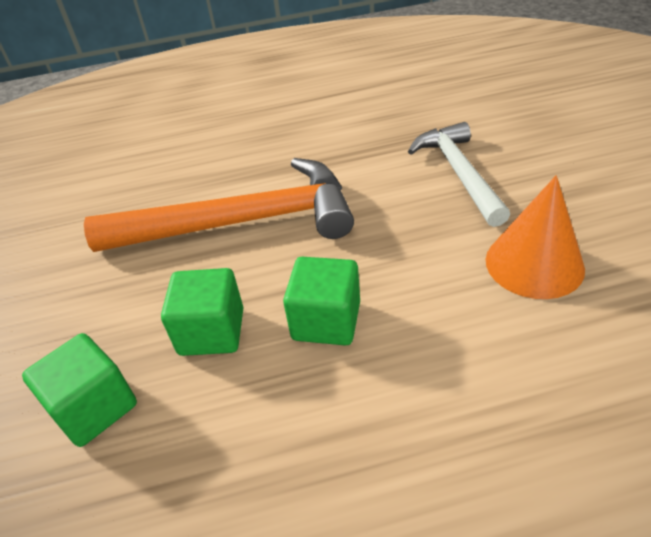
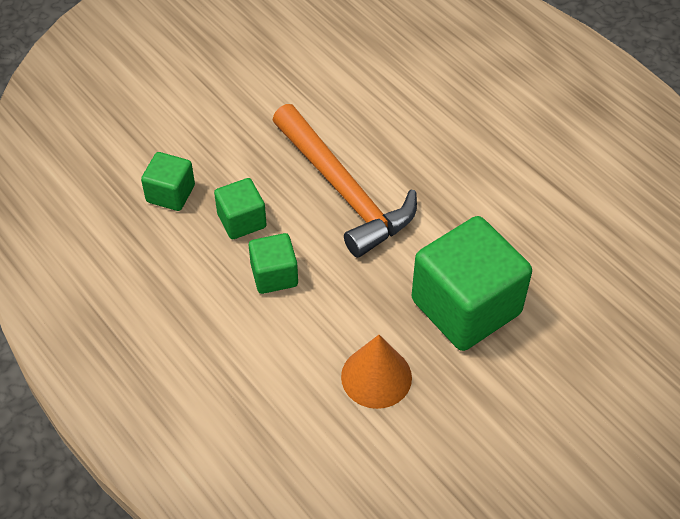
camera: 60 degrees right, 10 degrees up
(458, 172) = (466, 307): white hammer -> green cube

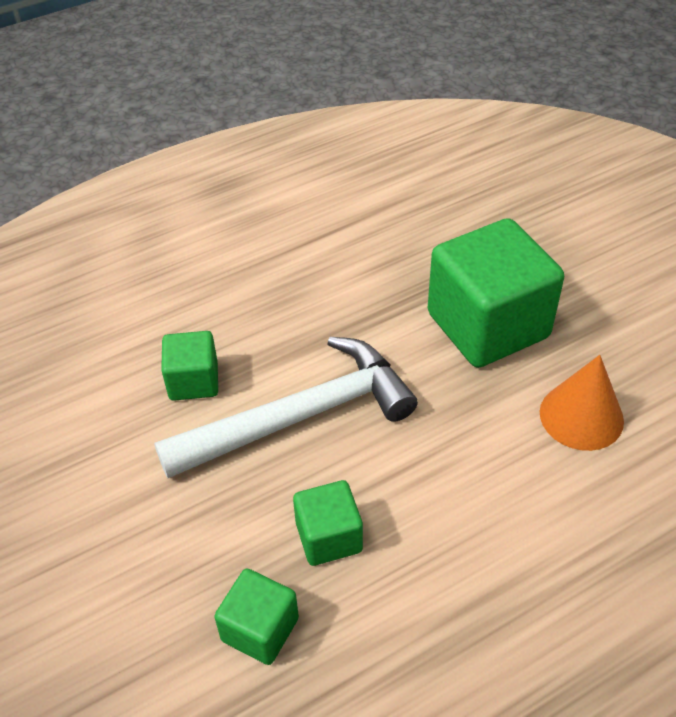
camera: 80 degrees left, 5 degrees down
(274, 275) = (426, 506): green cube -> green cube (193, 381)
(344, 191) = (301, 416): orange hammer -> white hammer

